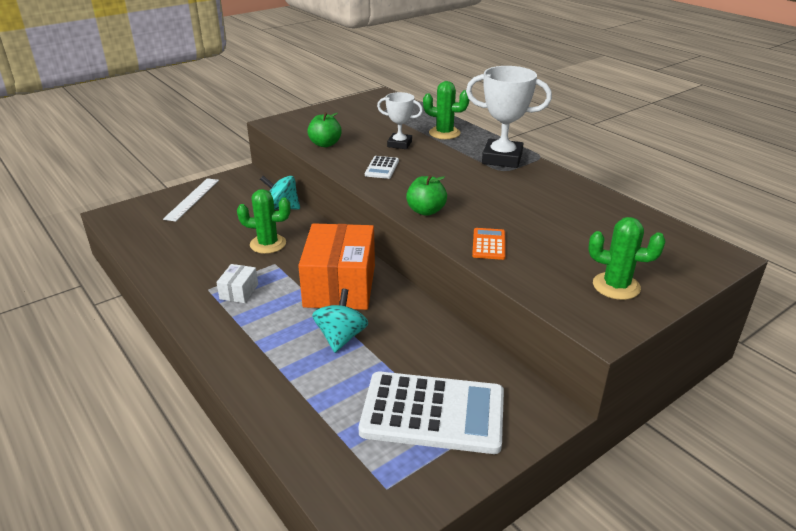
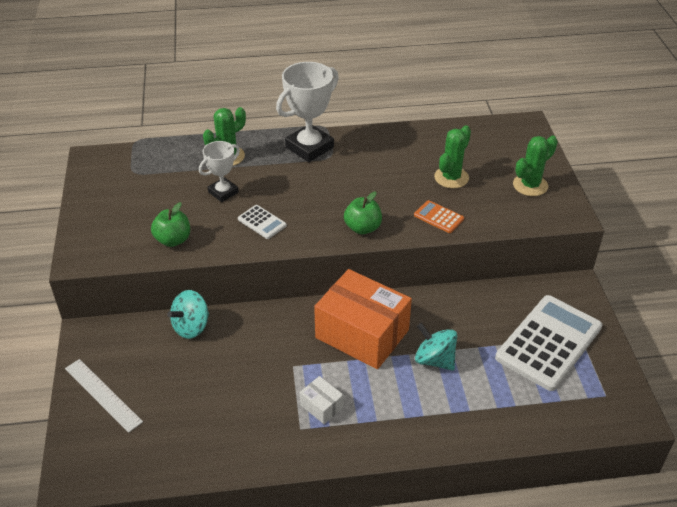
camera: 60 degrees left, 10 degrees up
(268, 244) = (254, 360): green cactus -> green cactus (451, 177)

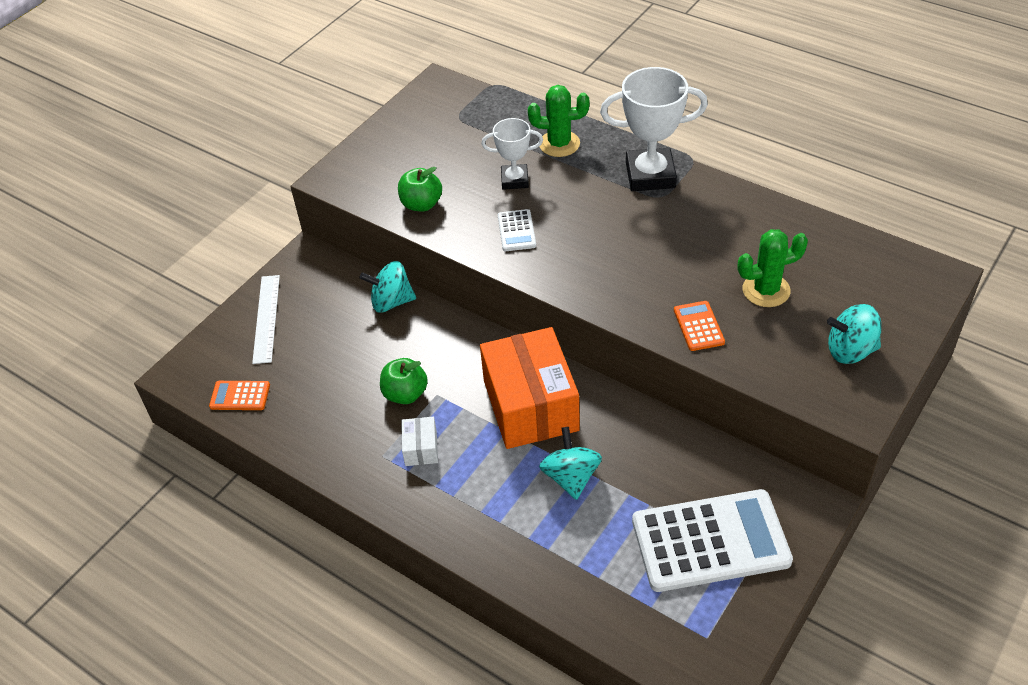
camera: 45 degrees right, 5 degrees up
(144, 461) = (240, 396): none -> orange calculator
(362, 228) = (606, 292): green apple -> green apple (405, 394)
(530, 185) = (850, 350): green cactus -> turquoise spinning top

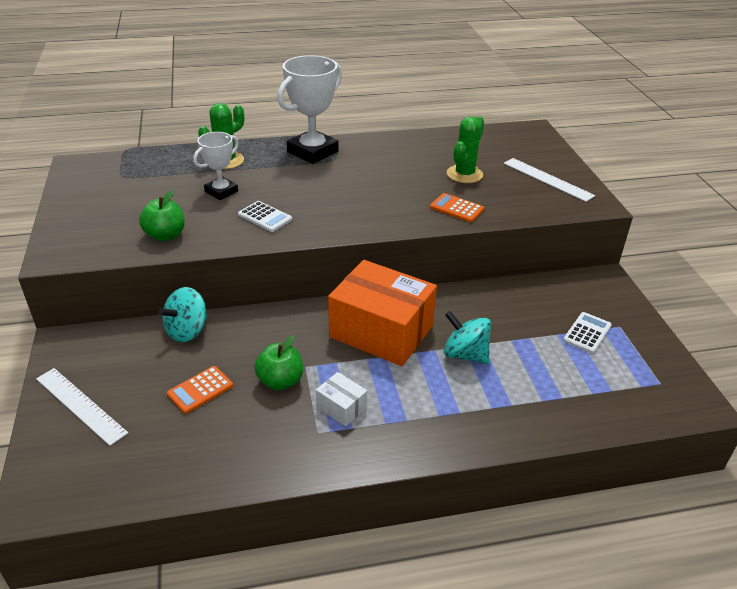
camera: 50 degrees left, 10 degrees down
(240, 396) = (128, 477): orange calculator -> orange calculator (200, 390)
(710, 541) = (587, 333): white calculator -> white calculator, size x0.44
(850, 350) = (547, 179): turquoise spinning top -> white ruler

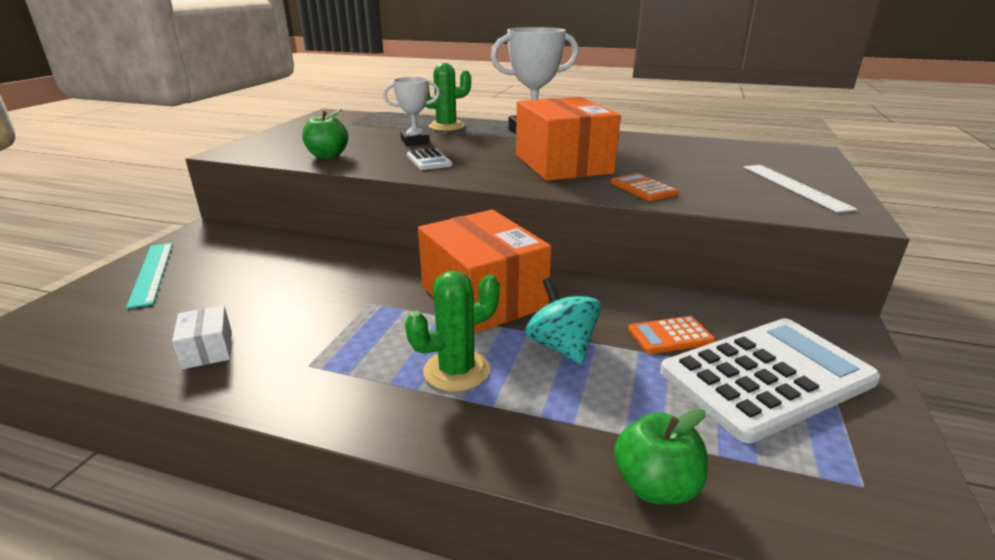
camera: 30 degrees right, 10 degrees down
(80, 405) = (151, 273): white ruler -> turquoise ruler
(187, 331) = (303, 247): turquoise spinning top -> none
(200, 390) = (253, 292): orange calculator -> orange calculator (670, 336)
(280, 381) = (331, 307): green apple -> green apple (655, 486)
(341, 407) = (361, 350): white box -> white box (208, 350)
(377, 193) = (562, 164): none -> orange box
(464, 174) = (683, 167): green cactus -> green cactus (456, 371)
(587, 333) = (766, 377): white calculator -> white calculator, size x2.27

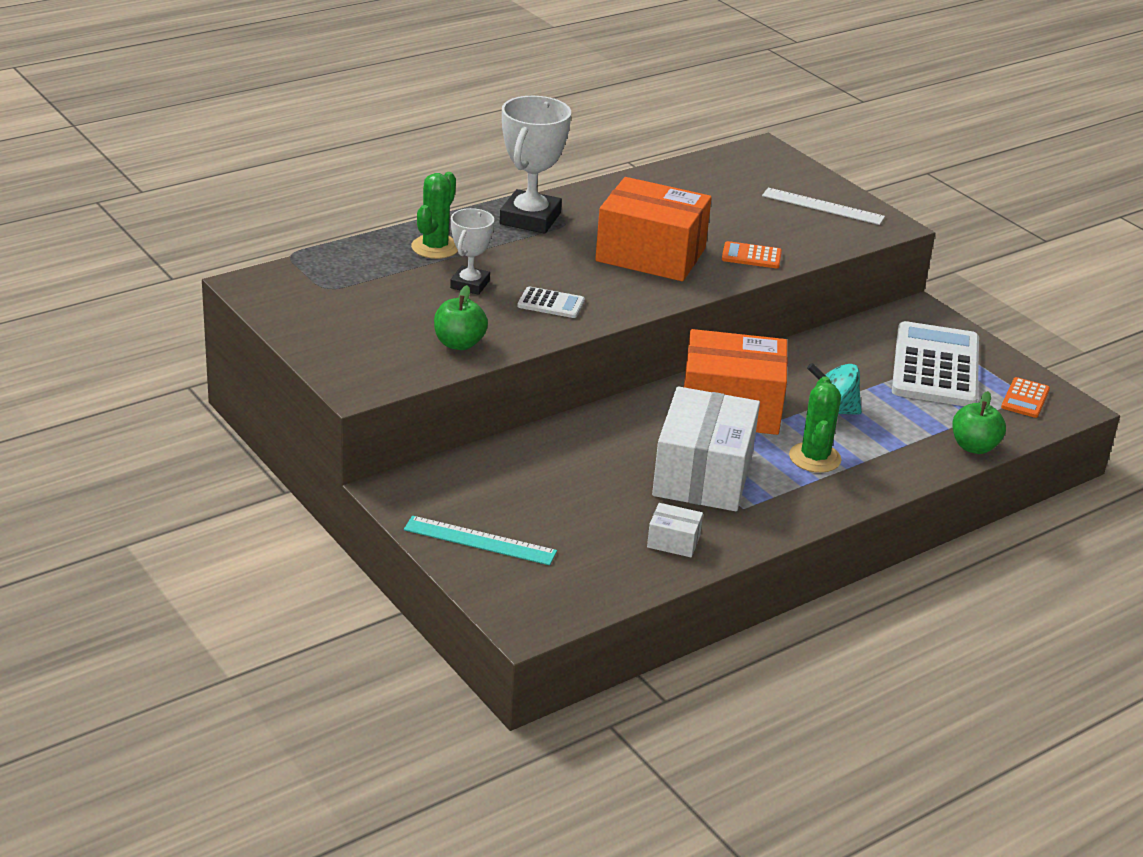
camera: 55 degrees left, 5 degrees up
(348, 323) = (703, 475): none -> white box
(670, 336) = (864, 369): orange calculator -> orange calculator (1025, 398)

